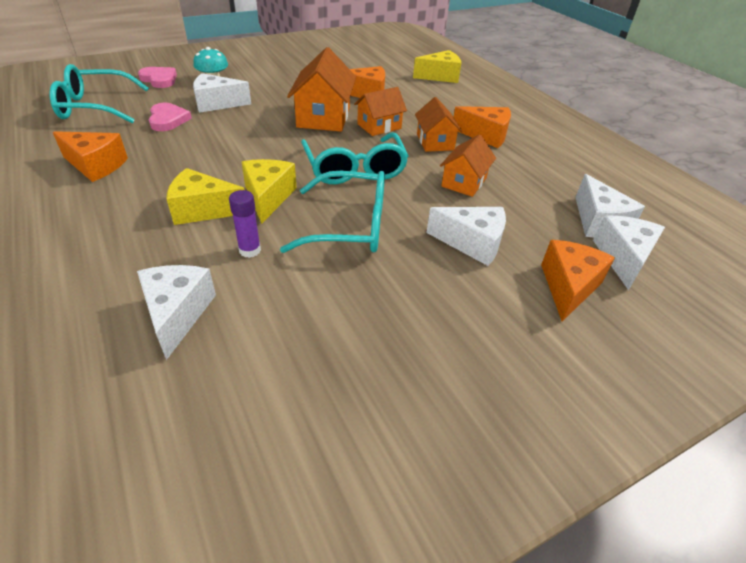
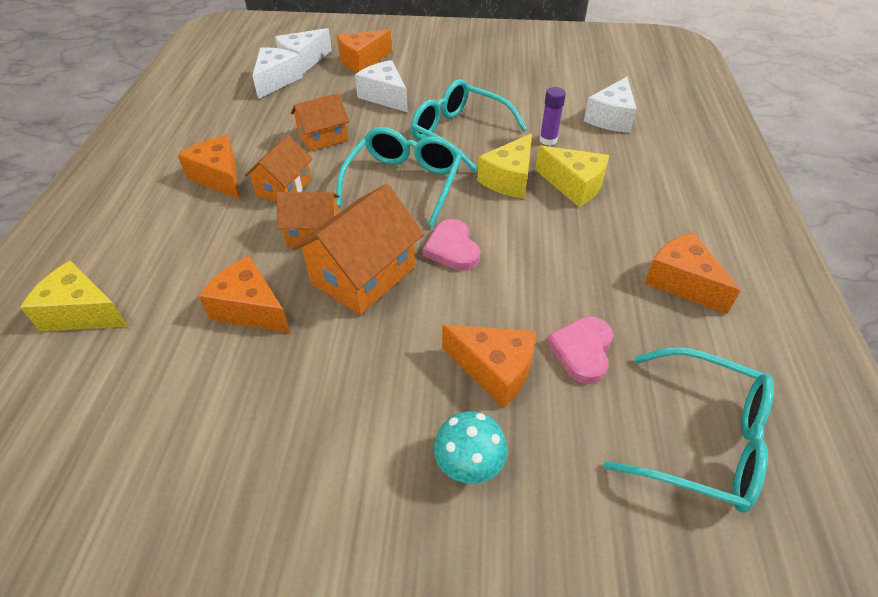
camera: 145 degrees left, 5 degrees up
(159, 79) = (576, 516): pink heart -> pink heart (452, 248)
(217, 103) = (494, 370): white cheese -> orange cheese

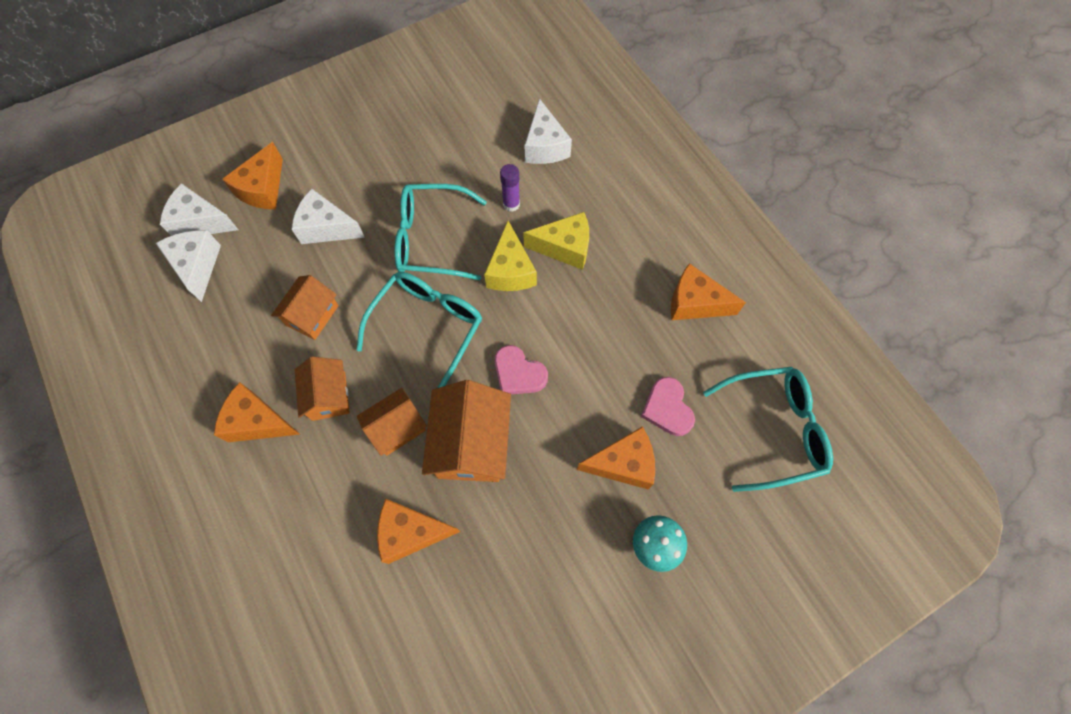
camera: 35 degrees left, 20 degrees up
(82, 312) = (278, 630): yellow cheese -> none
(303, 61) = (201, 222): white cheese -> white cheese turned 90 degrees clockwise
(404, 182) = (428, 326): turquoise glasses -> turquoise glasses turned 45 degrees clockwise

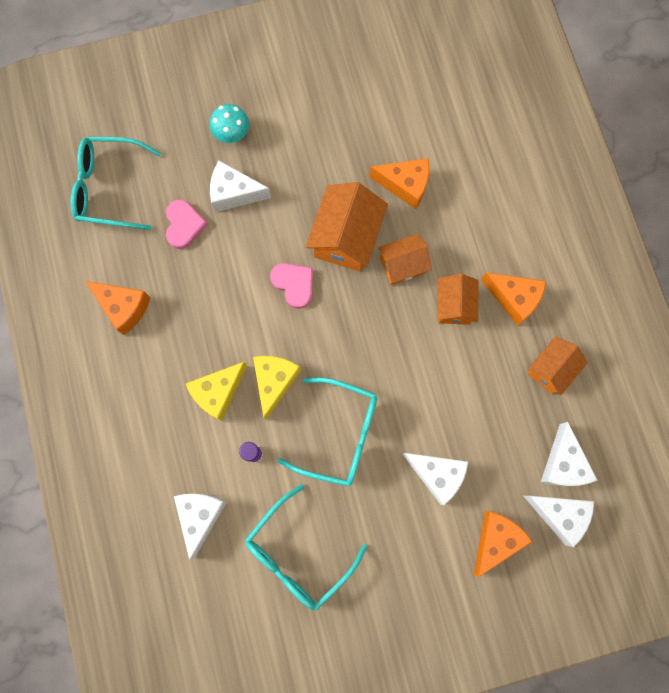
camera: 165 degrees left, 10 degrees up
(312, 315) = (460, 383): orange house -> orange house (551, 369)
(428, 326) = (360, 346): turquoise glasses -> turquoise glasses (298, 554)
(565, 247) = (218, 392): yellow cheese -> yellow cheese turned 60 degrees counterclockwise
(623, 463) = (234, 193): orange cheese -> white cheese

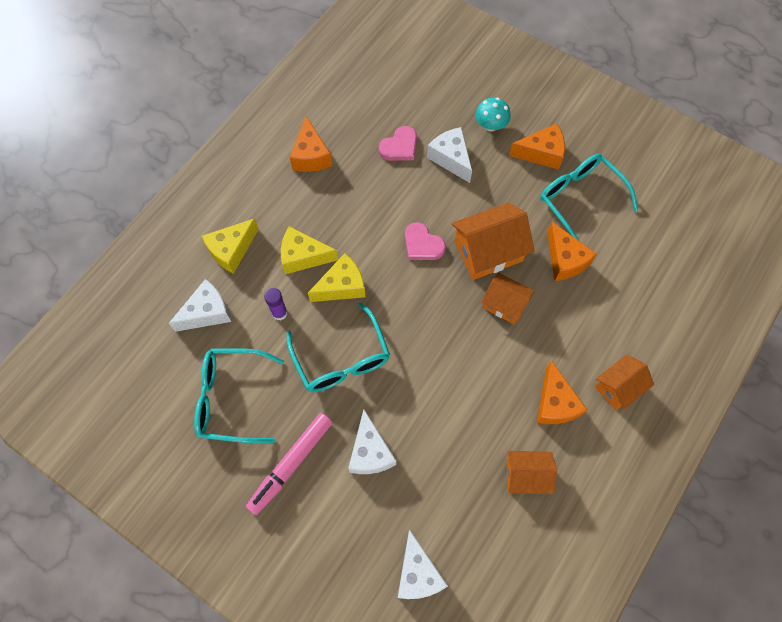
camera: 50 degrees right, 10 degrees down
(109, 188) = (383, 86): turquoise glasses -> turquoise glasses (579, 199)
(158, 450) = (231, 250): none -> yellow cheese
(294, 284) = (422, 244): pink heart -> pink heart turned 120 degrees clockwise
(395, 547) = (291, 464): none -> pink marker
(454, 305) = (508, 364): orange house -> orange house (618, 387)
(495, 539) = (357, 537): orange cheese -> orange cheese (541, 153)
(563, 464) = (460, 544): white cheese -> none

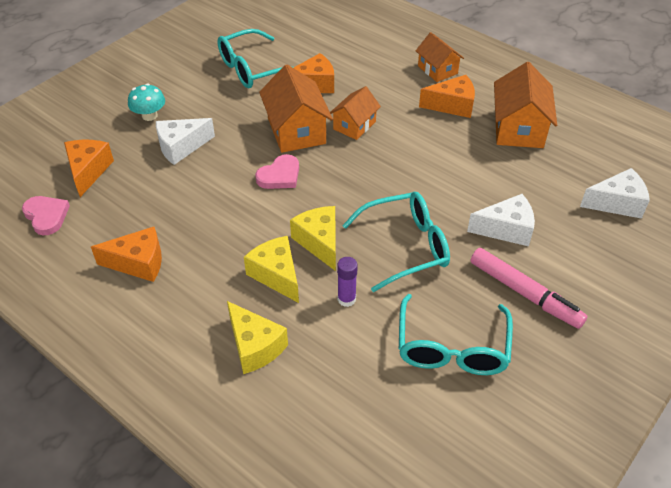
camera: 85 degrees left, 20 degrees down
(207, 312) = (339, 373): white cheese -> none
(303, 256) = (276, 275): yellow cheese -> yellow cheese turned 135 degrees clockwise
(399, 147) = (152, 185): pink heart -> pink heart (46, 216)
(526, 475) = (518, 128): orange house -> orange house, size x1.60
(541, 153) = (195, 86): orange cheese -> orange cheese (88, 171)

